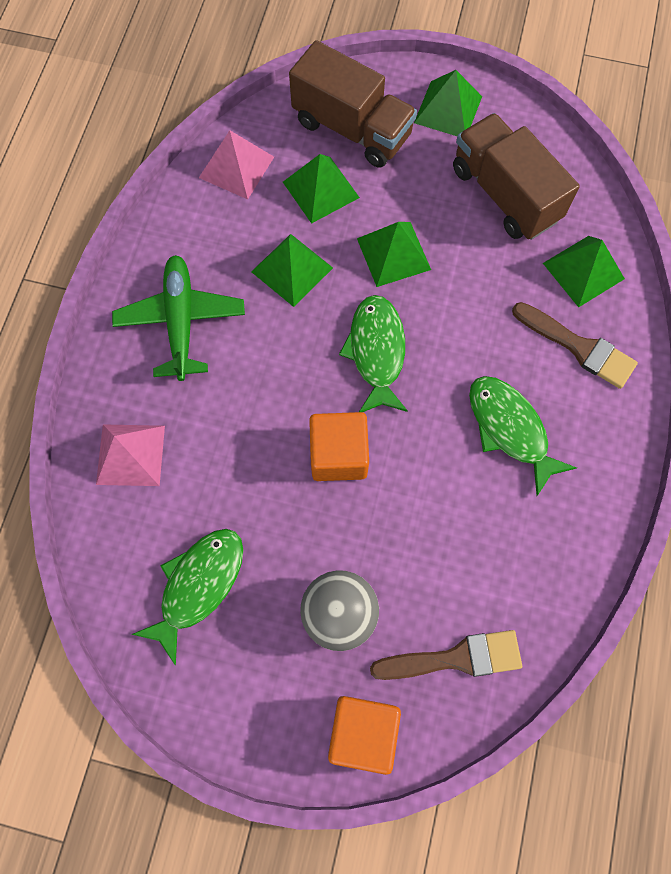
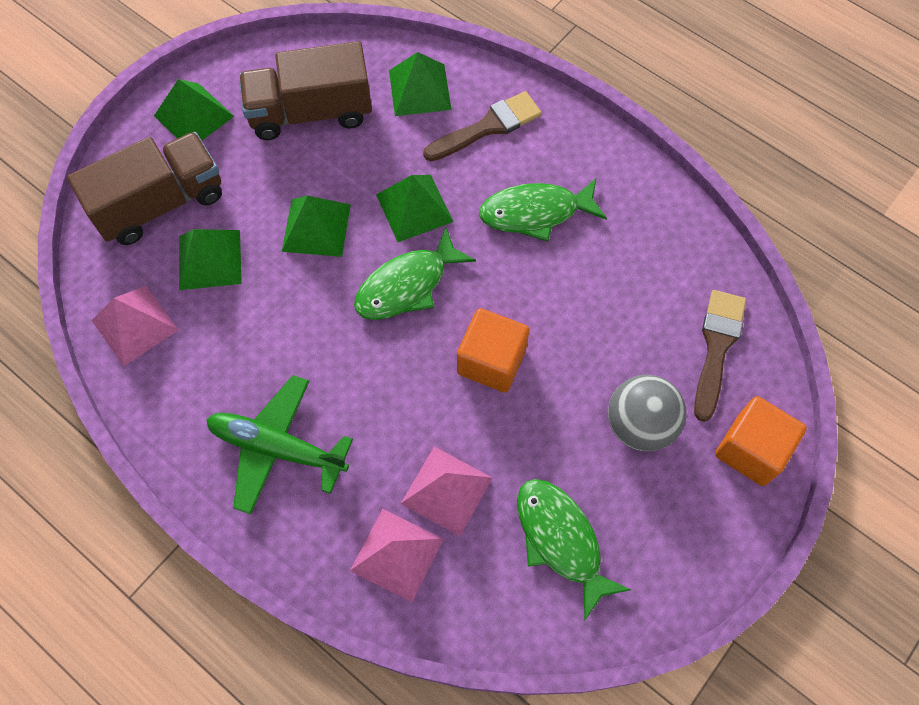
camera: 65 degrees left, 5 degrees down
(202, 470) = (447, 490): none -> pink pyramid
(292, 269) = (281, 322): green pyramid -> green pyramid (414, 208)
(376, 352) = (407, 285): green fish -> green fish turned 60 degrees counterclockwise

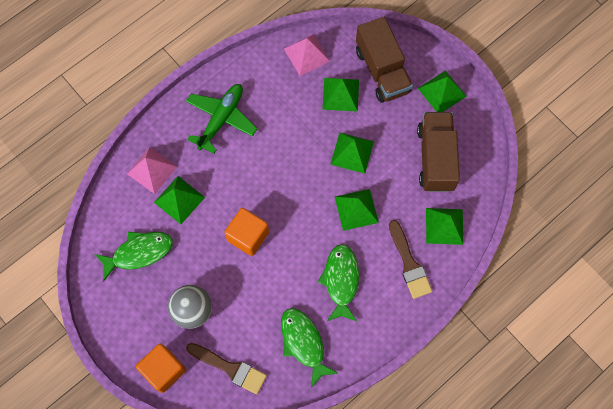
camera: 100 degrees right, 5 degrees up
(407, 285) = (305, 197): green fish -> green fish (303, 343)
(447, 490) = (179, 200): pink pyramid -> green pyramid

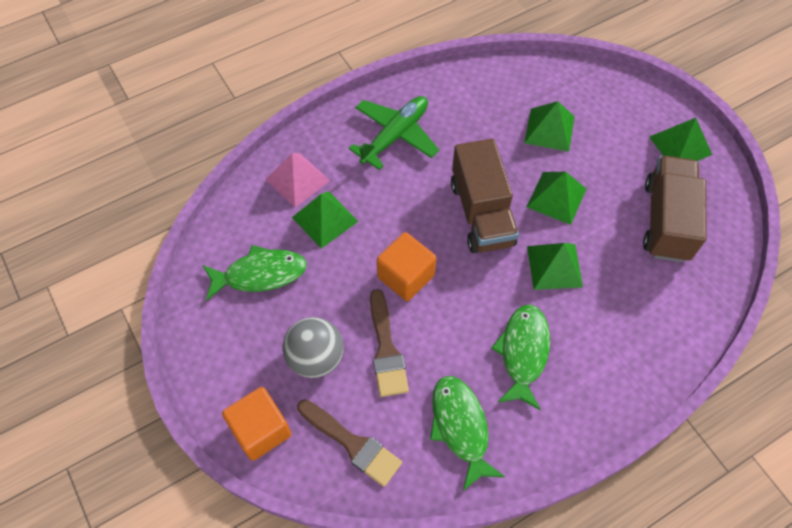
camera: 10 degrees right, 10 degrees down
(307, 55) = (512, 81): pink pyramid -> none
(382, 71) = (605, 111): brown truck -> brown truck (481, 213)
(409, 263) = (620, 346): brown brush -> brown brush (386, 349)
(444, 226) = (672, 305): green pyramid -> none

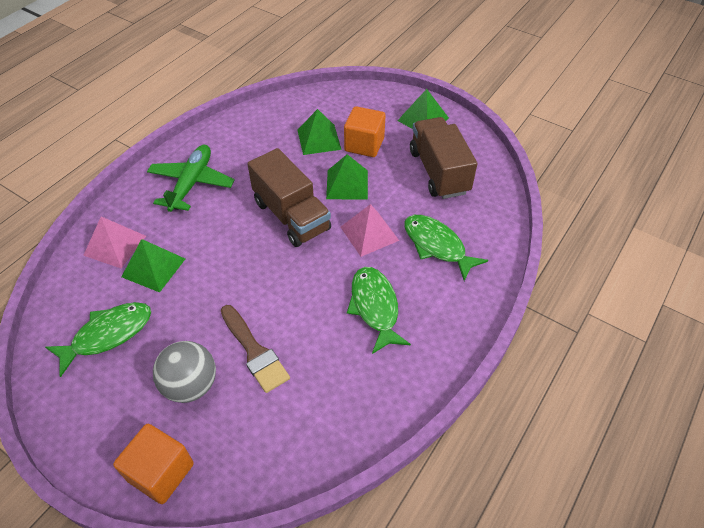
camera: 25 degrees left, 10 degrees down
(352, 444) = (257, 445): brown brush -> none
(406, 276) = (247, 286): orange cube -> orange cube (364, 144)
(460, 427) = (349, 388): green fish -> green fish (437, 246)
(554, 266) = (369, 233): green pyramid -> pink pyramid

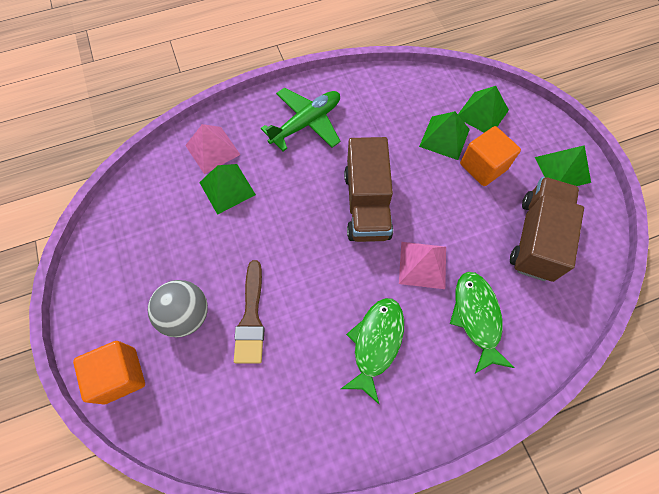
camera: 35 degrees right, 15 degrees up
(108, 335) = (158, 229): green fish -> none
(347, 184) = (437, 201): green pyramid -> green pyramid (482, 113)

